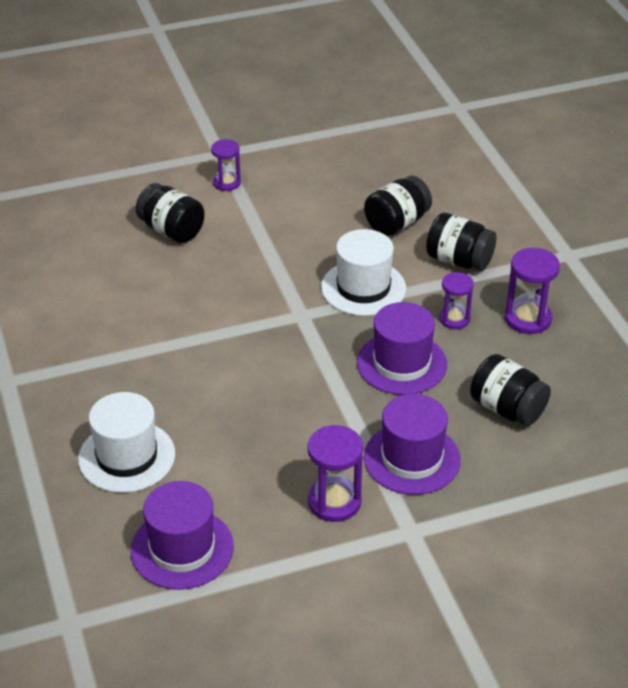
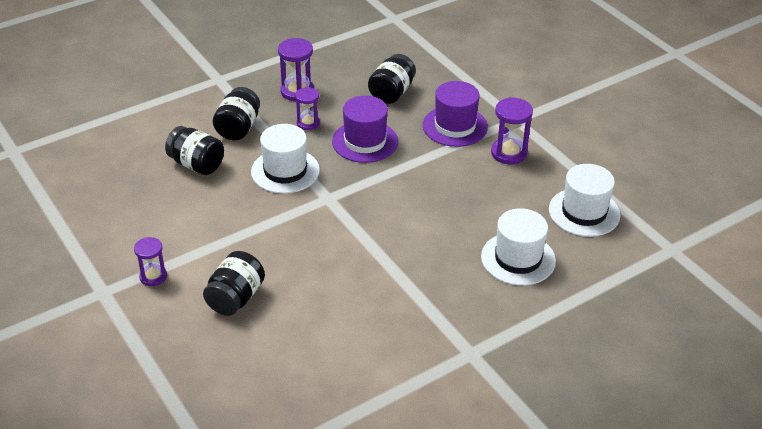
camera: 105 degrees left, 0 degrees up
(182, 548) = (584, 212): purple hat -> white hat

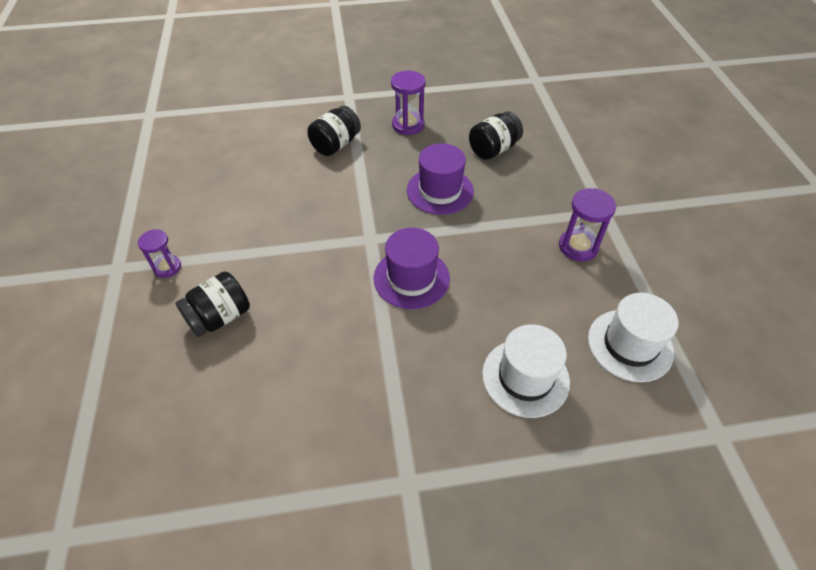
camera: 25 degrees right, 10 degrees up
(196, 164) = (278, 169): black jar -> none
(285, 171) = (349, 198): white hat -> none
(308, 123) = (399, 157): purple hourglass -> none
(455, 126) = (536, 200): purple hat -> purple hat (411, 278)

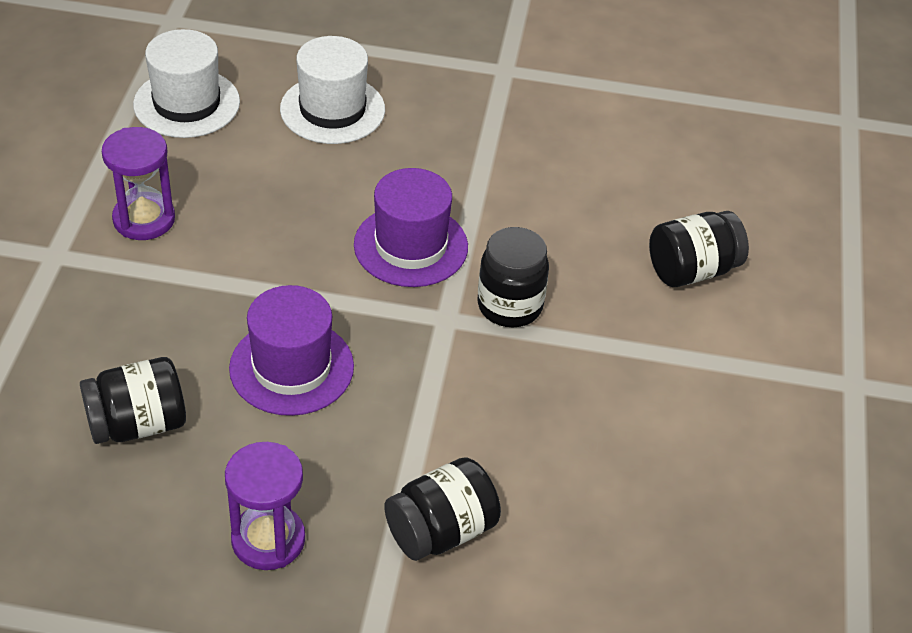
camera: 165 degrees left, 5 degrees down
(167, 267) = (773, 362): purple hourglass -> none
(336, 256) = (510, 306): none -> black jar

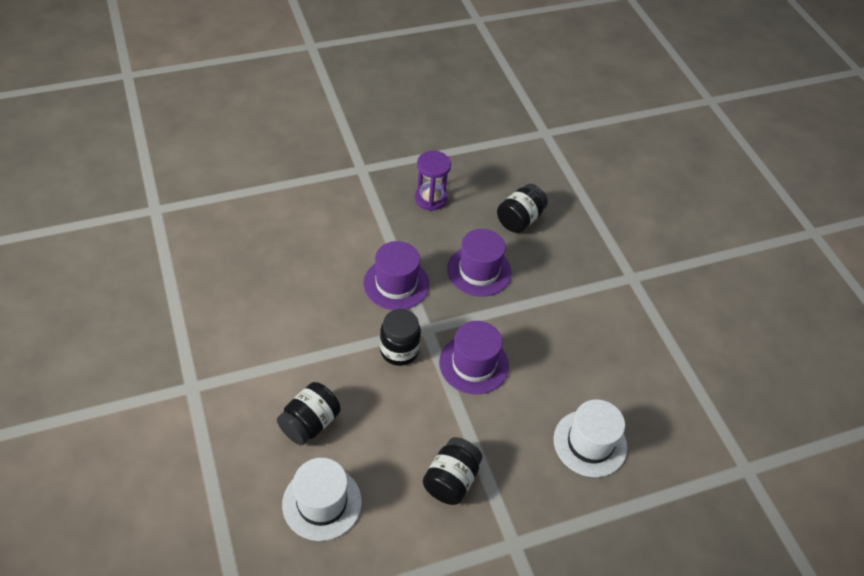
camera: 150 degrees right, 5 degrees up
(144, 219) = (614, 315): purple hourglass -> none
(186, 103) = (670, 403): white hat -> white hat (322, 503)
(441, 531) = (364, 228): black jar -> black jar (451, 480)
(449, 405) = (396, 284): none -> purple hat

